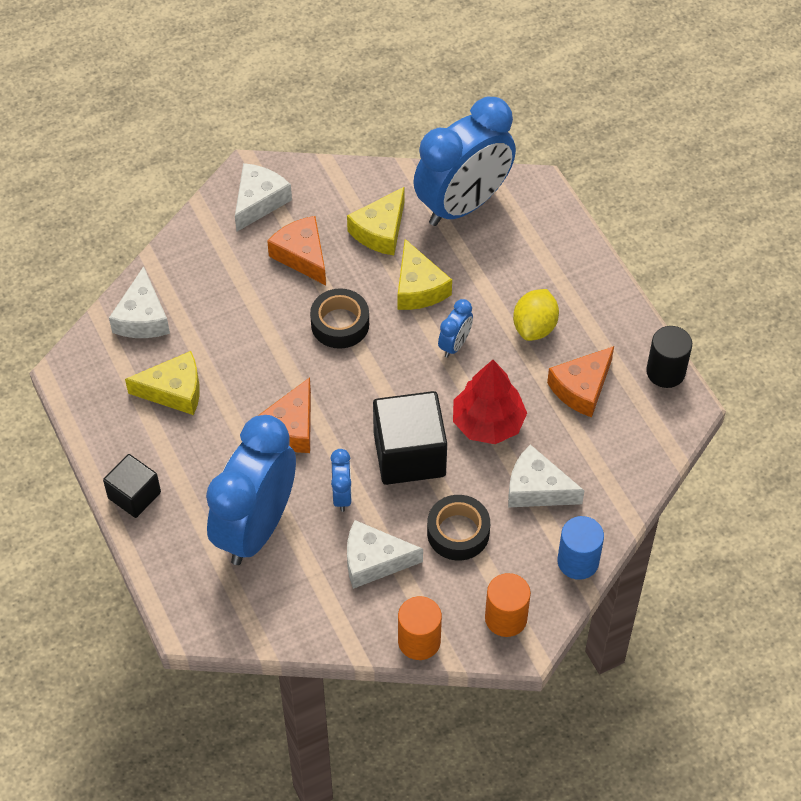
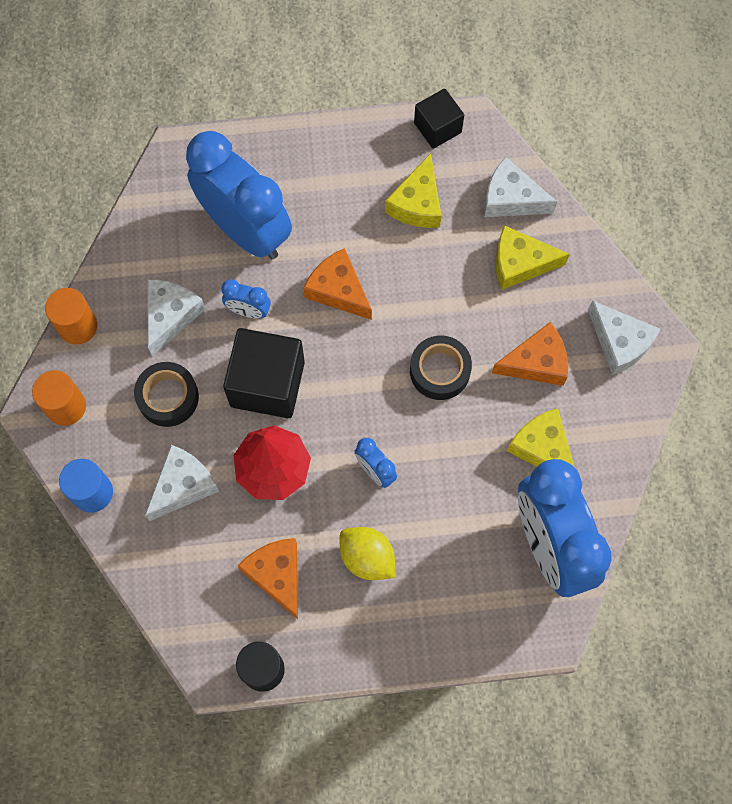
camera: 110 degrees right, 15 degrees up
(134, 495) = (319, 143): black cube -> black cube (437, 128)
(418, 287) = (457, 461): yellow cheese -> yellow cheese (520, 263)

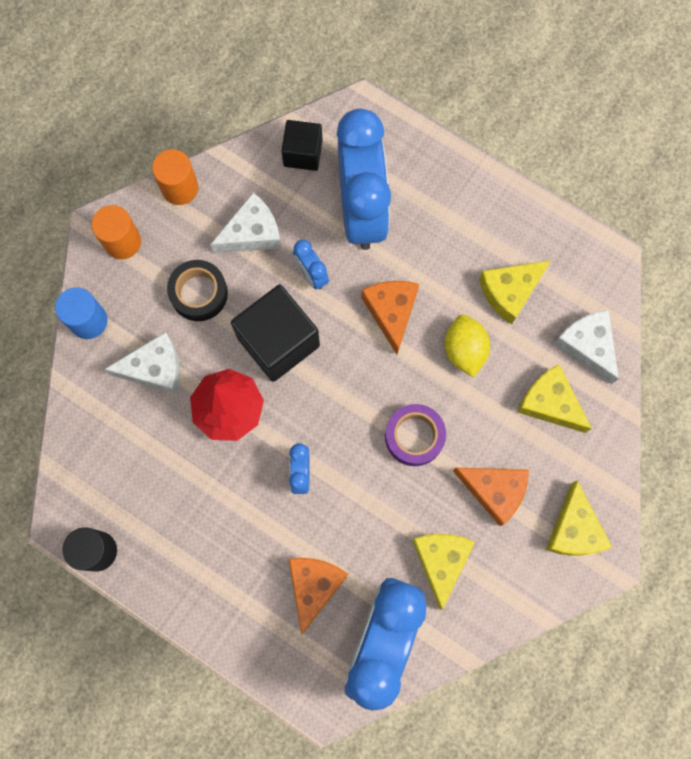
camera: 40 degrees right, 5 degrees up
(277, 575) = (165, 490): orange cheese -> orange cheese (314, 586)
(367, 558) = (239, 533): yellow lemon -> yellow lemon (464, 350)
(437, 128) = (578, 243): black cube -> black cube (303, 153)
(439, 371) = (414, 436): black tape -> purple tape
(619, 343) = (574, 529): white cheese -> yellow cheese

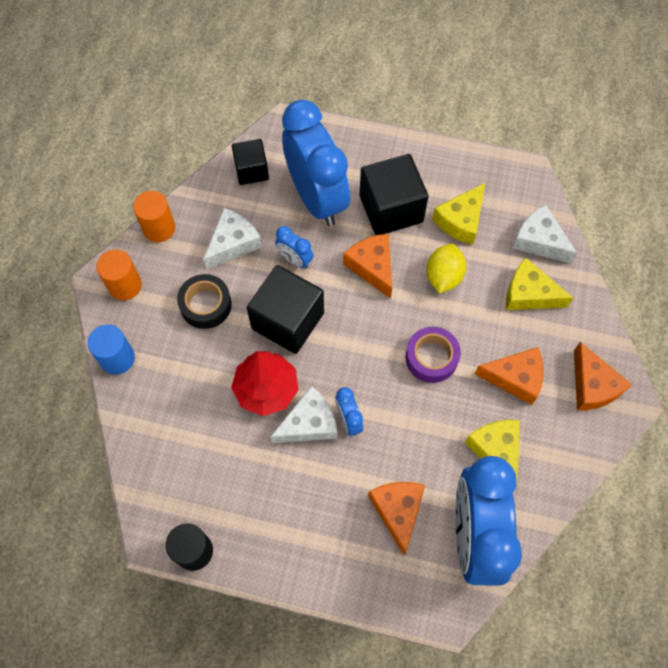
camera: 20 degrees left, 10 degrees down
(154, 368) = (189, 378): white cheese -> white cheese (309, 423)
(438, 251) = (391, 209): none -> black cube
(464, 350) = (443, 276): yellow lemon -> yellow lemon turned 45 degrees clockwise
(574, 529) = (592, 386): yellow cheese -> orange cheese

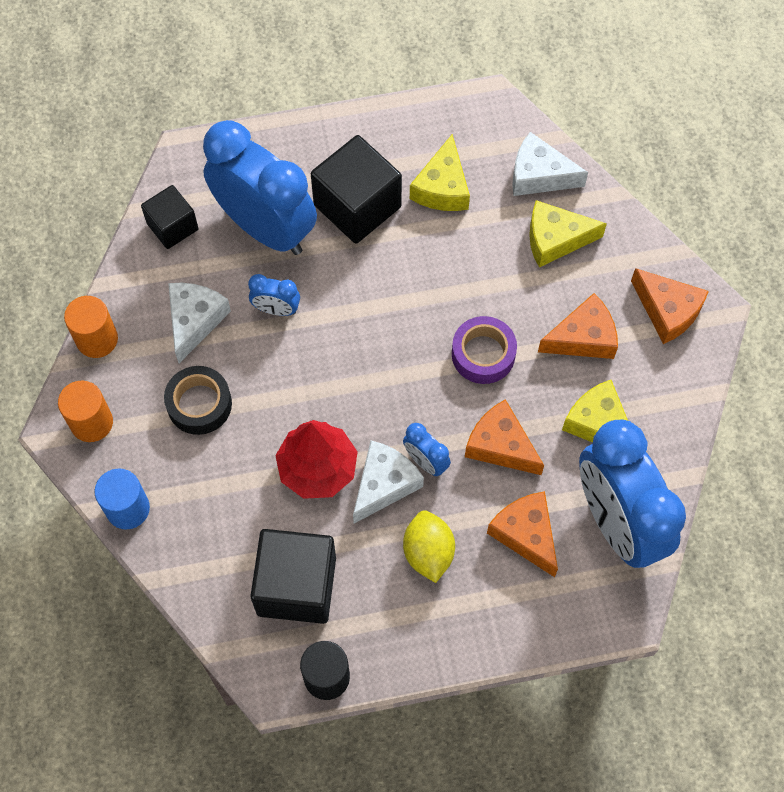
camera: 25 degrees left, 0 degrees up
(288, 321) = (303, 382): black cube -> black cube (296, 586)
(372, 267) = (369, 281): orange cheese -> orange cheese (500, 445)
(443, 276) = (453, 259): yellow lemon -> yellow lemon (428, 552)

